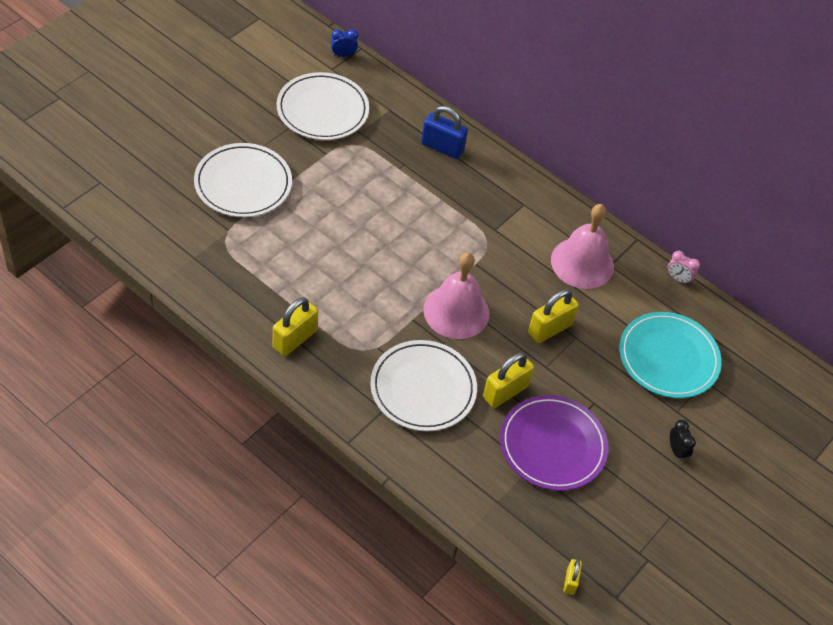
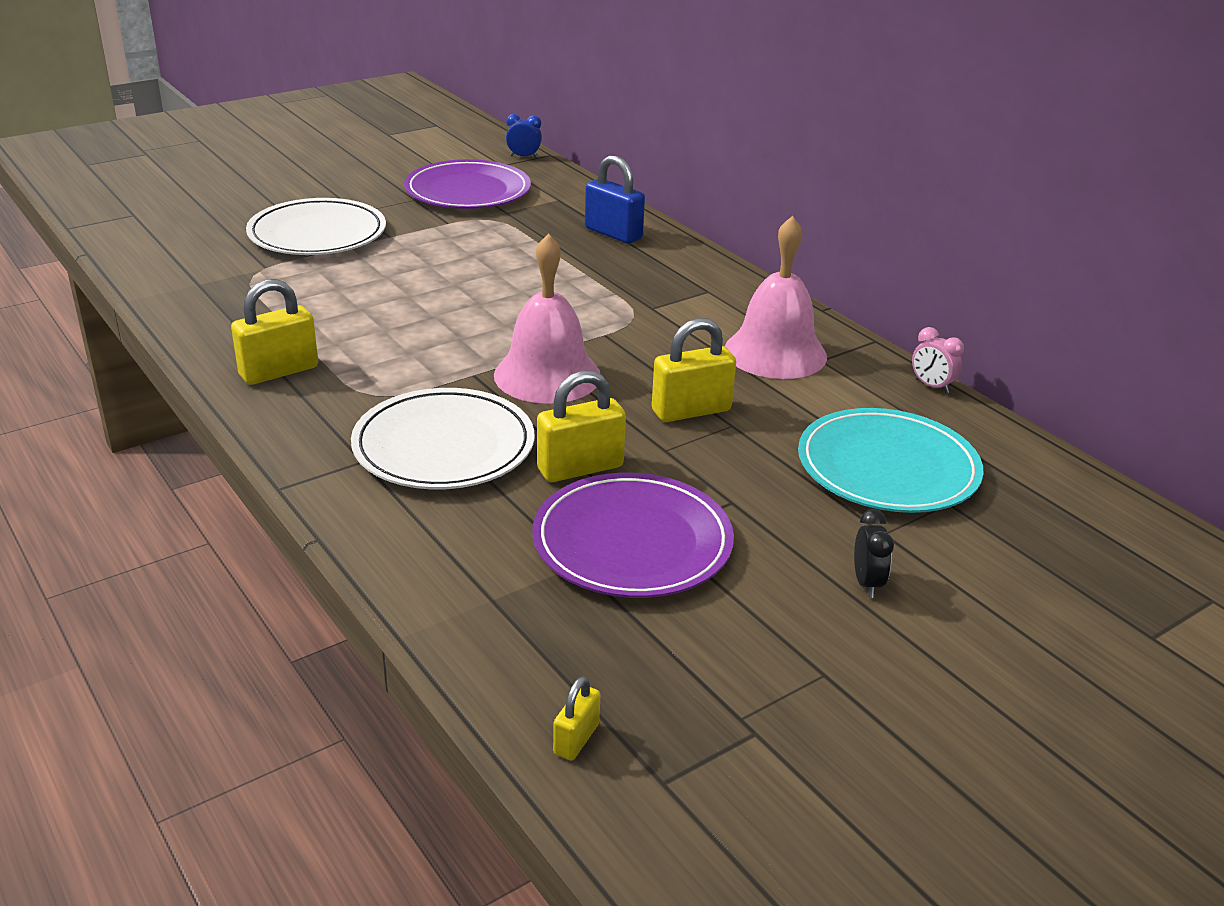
camera: 20 degrees right, 20 degrees down
(322, 110) = (468, 191): white plate -> purple plate

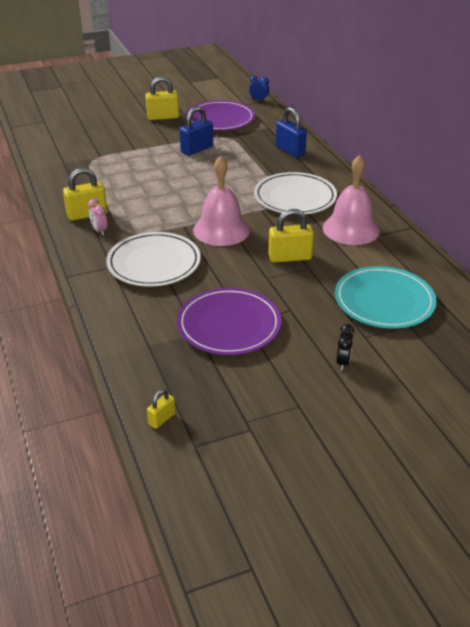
camera: 15 degrees right, 5 degrees up
(317, 234) = (132, 139): white plate -> white plate (295, 197)
(446, 243) = (197, 149): none -> blue padlock
(580, 468) = (218, 282): yellow padlock -> yellow padlock (163, 117)
(931, 386) = (432, 257): pink clock -> pink clock (99, 231)

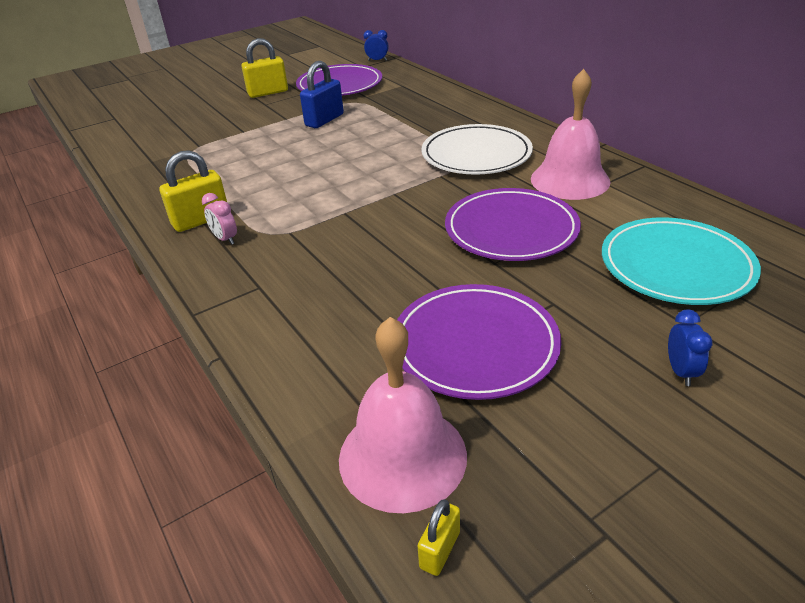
camera: 10 degrees left, 0 degrees up
(154, 263) = (321, 271): white plate -> none
(221, 230) = (399, 209): pink bell -> pink bell (402, 456)
(290, 150) = (441, 104): blue padlock -> none
(290, 257) = (511, 229): yellow padlock -> purple plate
(343, 362) = (680, 371): black clock -> blue clock

